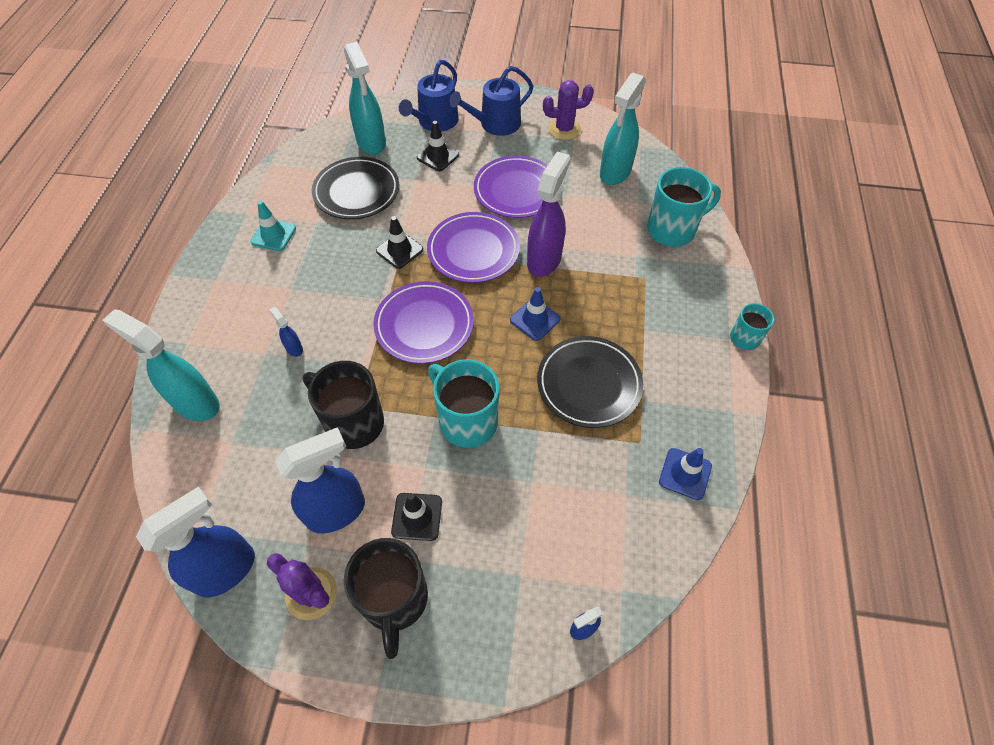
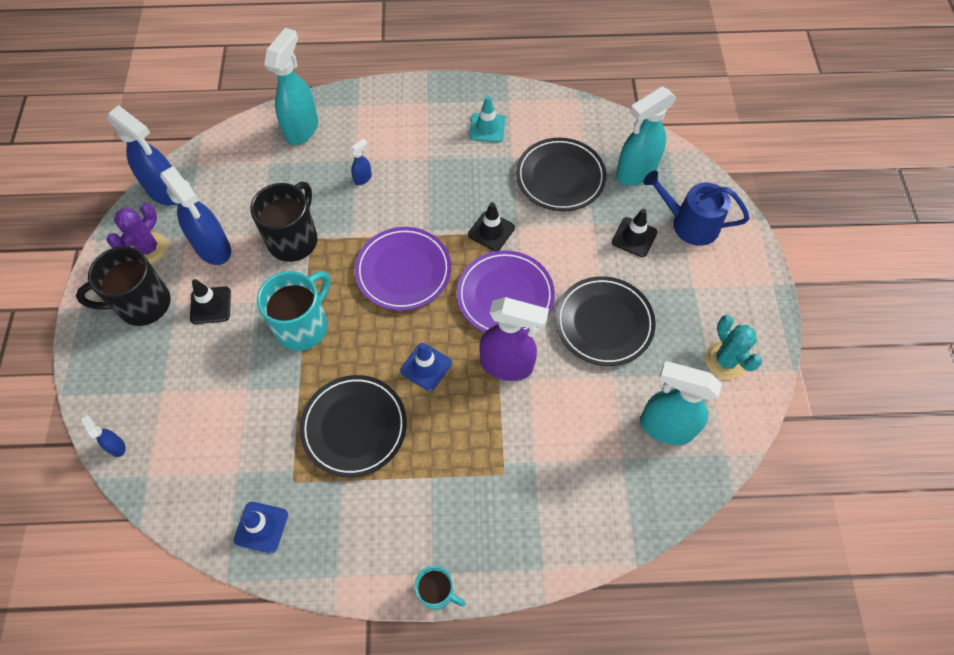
camera: 80 degrees right, 5 degrees up
(495, 124) = (707, 284): blue watering can -> none
(516, 190) = (604, 323): purple plate -> black plate
(564, 129) = (725, 360): purple cactus -> turquoise cactus
(672, 230) = (586, 502): turquoise mug -> none

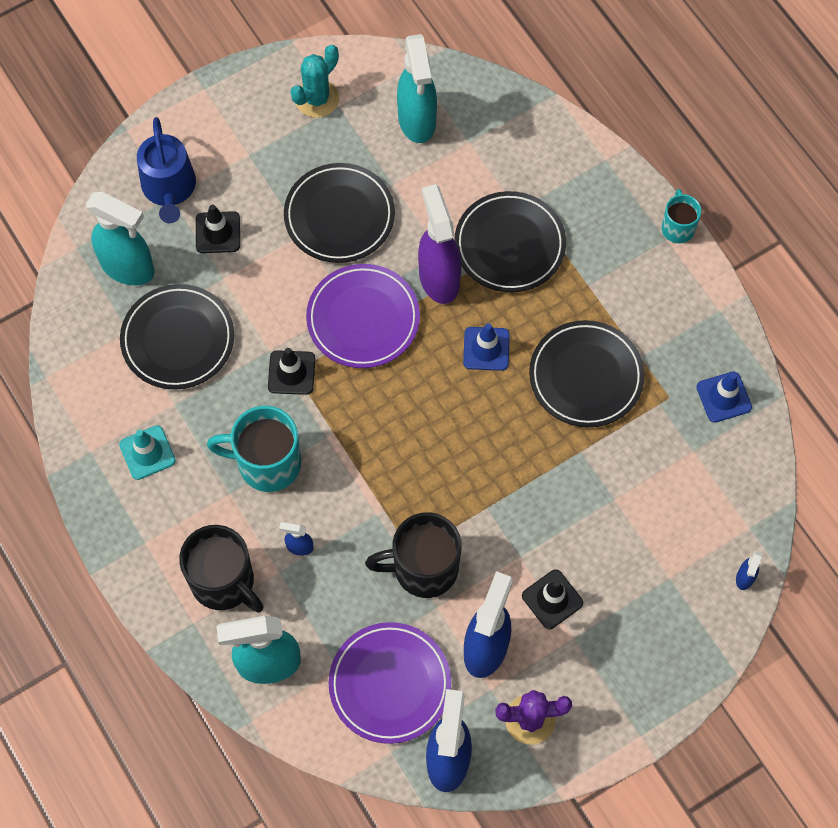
camera: 120 degrees left, 5 degrees up
(142, 304) = (595, 671): black mug -> black mug (224, 582)
(303, 326) = (516, 490): turquoise mug -> turquoise mug (267, 463)
(403, 271) = (393, 432): purple plate -> purple plate (390, 684)
(505, 435) = (509, 245): none -> black plate

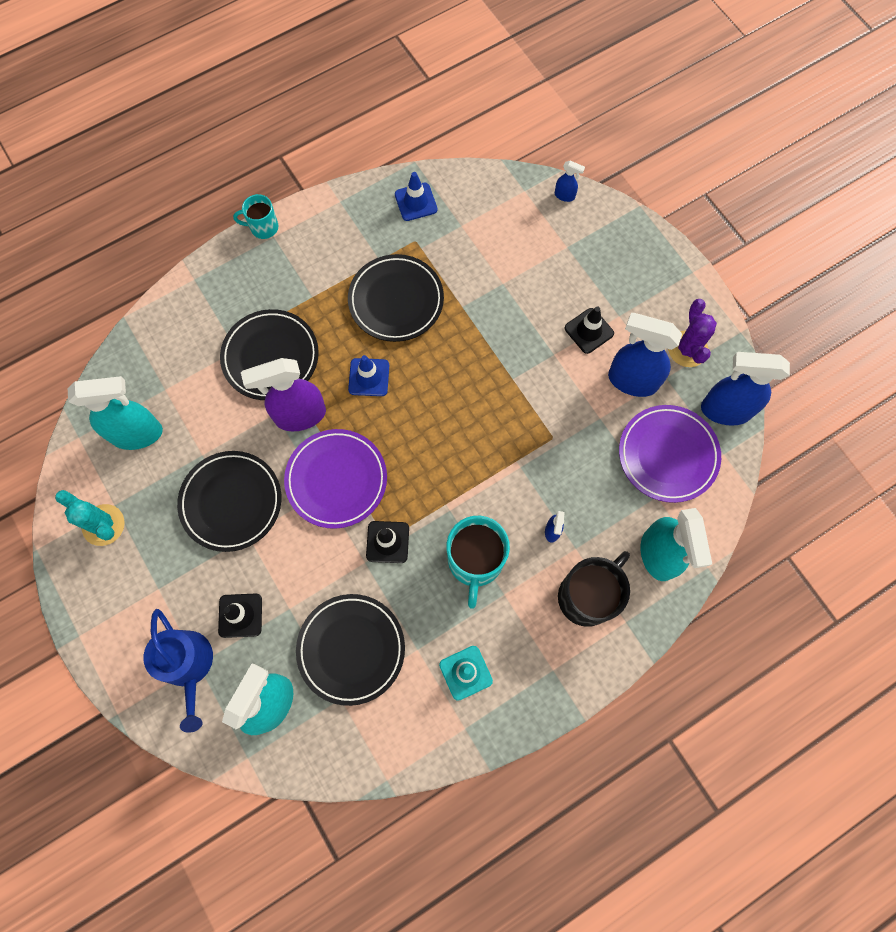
camera: 90 degrees left, 5 degrees up
(169, 189) = (188, 666): blue watering can -> blue watering can turned 75 degrees clockwise
(423, 568) = (567, 429): black mug -> none

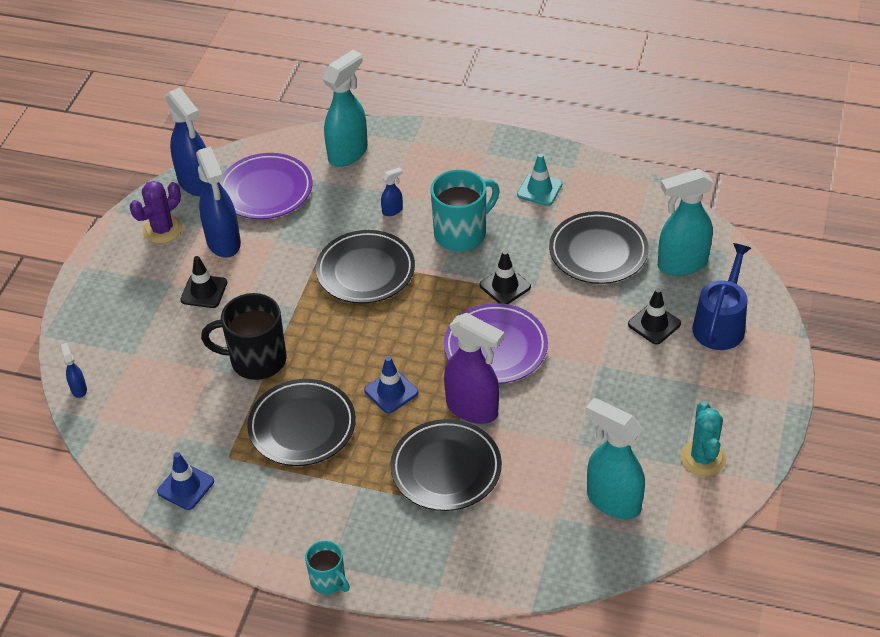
camera: 130 degrees left, 25 degrees down
(231, 502) = (588, 395): black plate -> black plate (365, 271)
(587, 596) = (417, 168): black mug -> black mug (256, 360)

